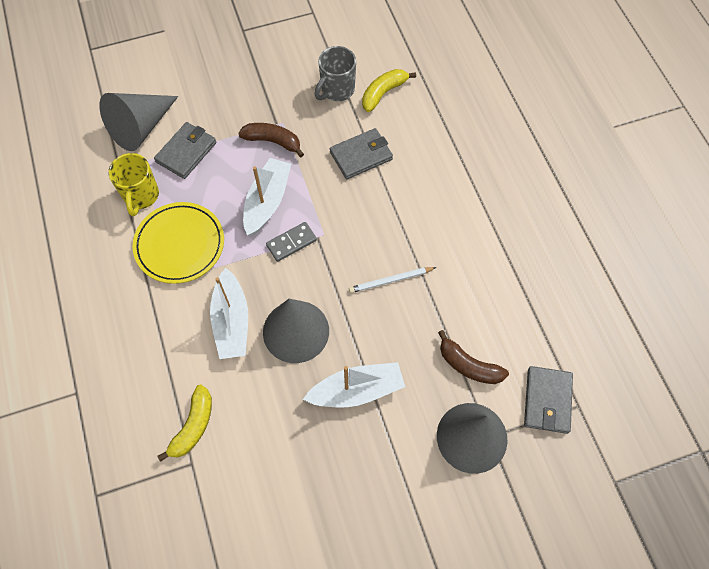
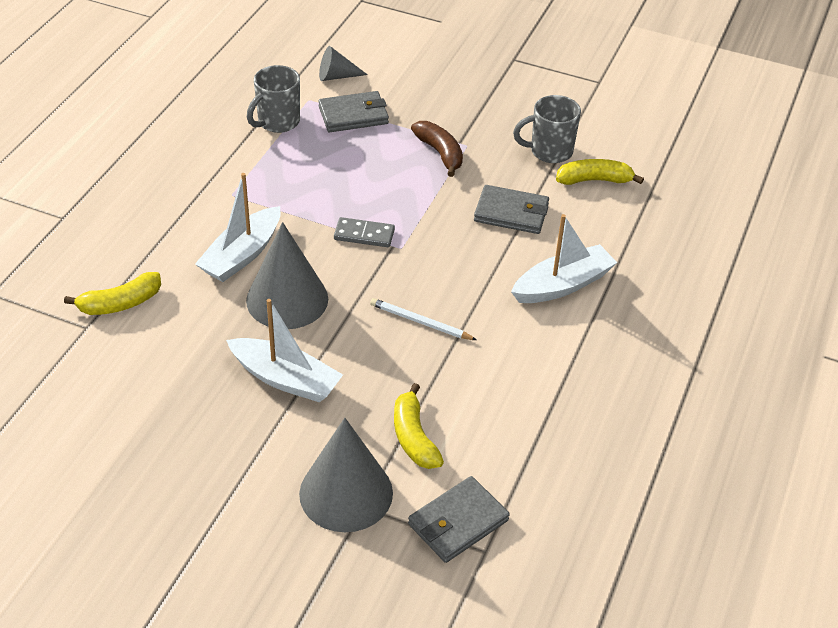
camera: 40 degrees right, 20 degrees down
(141, 127) = (336, 76): grey cone -> grey cone, size x0.52
(141, 196) = (277, 122): yellow mug -> grey mug
(180, 245) = (267, 174): yellow plate -> none
(267, 201) = (380, 192): white boat -> white boat (562, 285)
(468, 365) = (414, 437): brown banana -> yellow banana

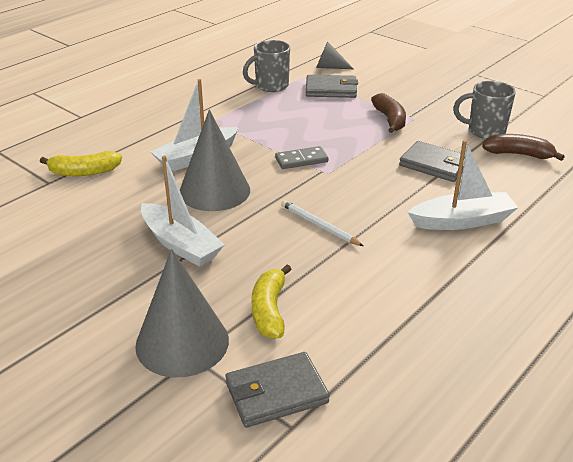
camera: 20 degrees right, 10 degrees down
(364, 234) = (301, 160): grey domino -> grey domino turned 45 degrees counterclockwise
(594, 180) = (519, 154): yellow banana -> brown banana

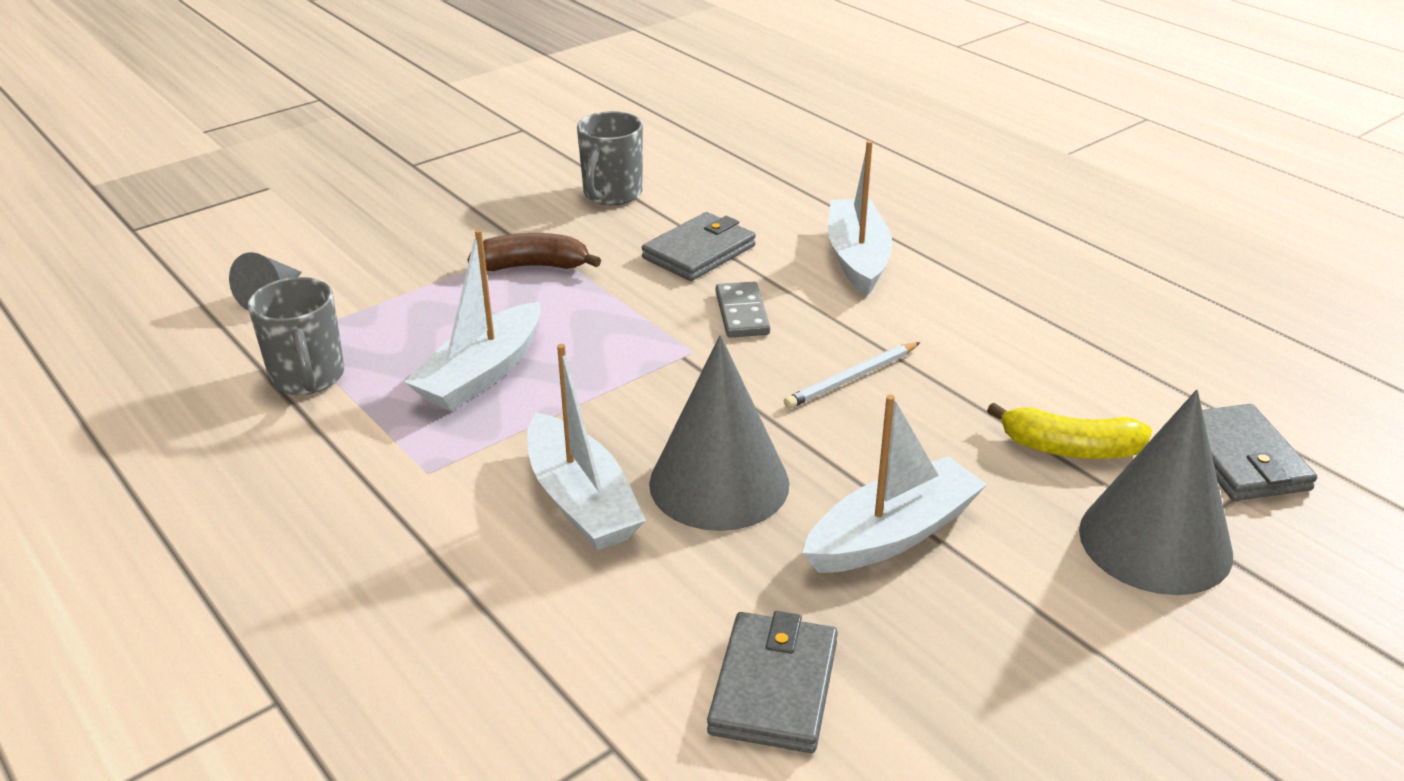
camera: 80 degrees left, 0 degrees up
(84, 172) = (584, 682): yellow banana -> none
(287, 121) = (482, 373): none -> white boat
(301, 160) = (638, 373): grey domino -> grey domino (741, 313)
(331, 89) = (375, 308): grey wallet -> grey wallet (774, 687)
(519, 154) = (691, 184): brown banana -> none

